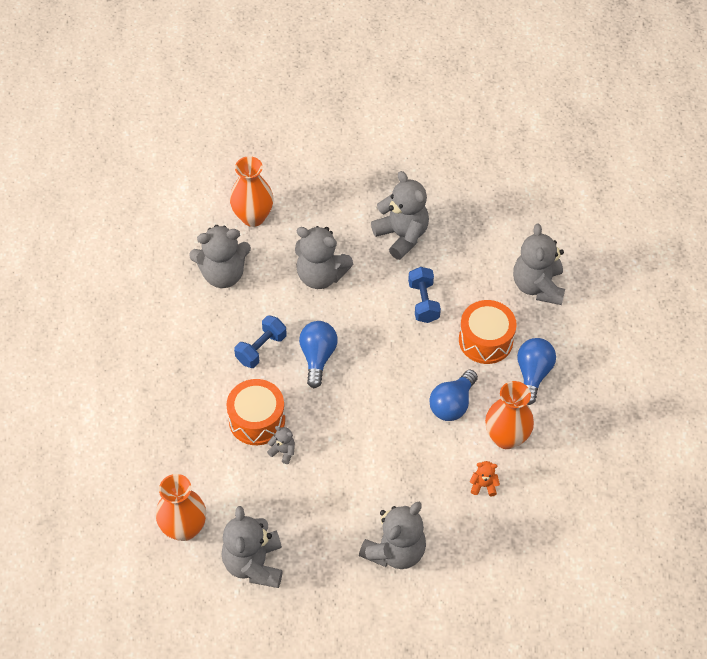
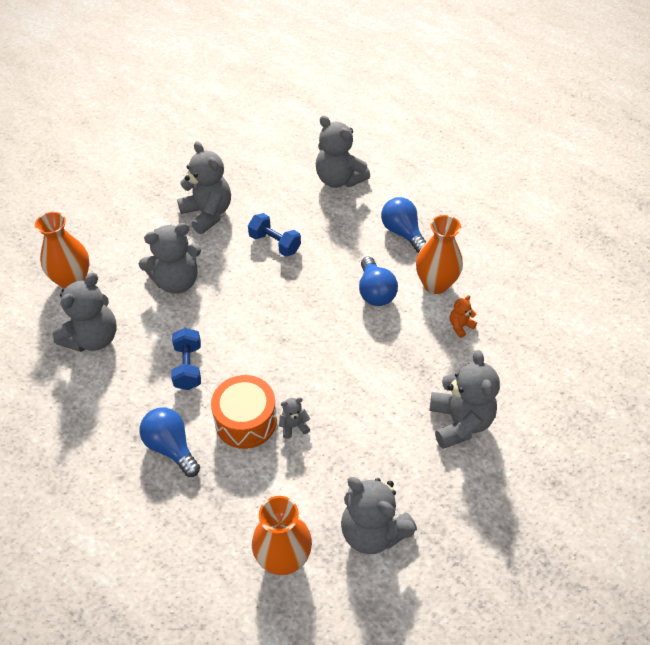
camera: 45 degrees left, 5 degrees down
(317, 357) = (240, 338): blue light bulb -> blue light bulb (171, 447)
(402, 236) = (208, 214): grey teddy bear -> grey teddy bear turned 45 degrees clockwise
(485, 340) = (346, 236): orange drum -> none

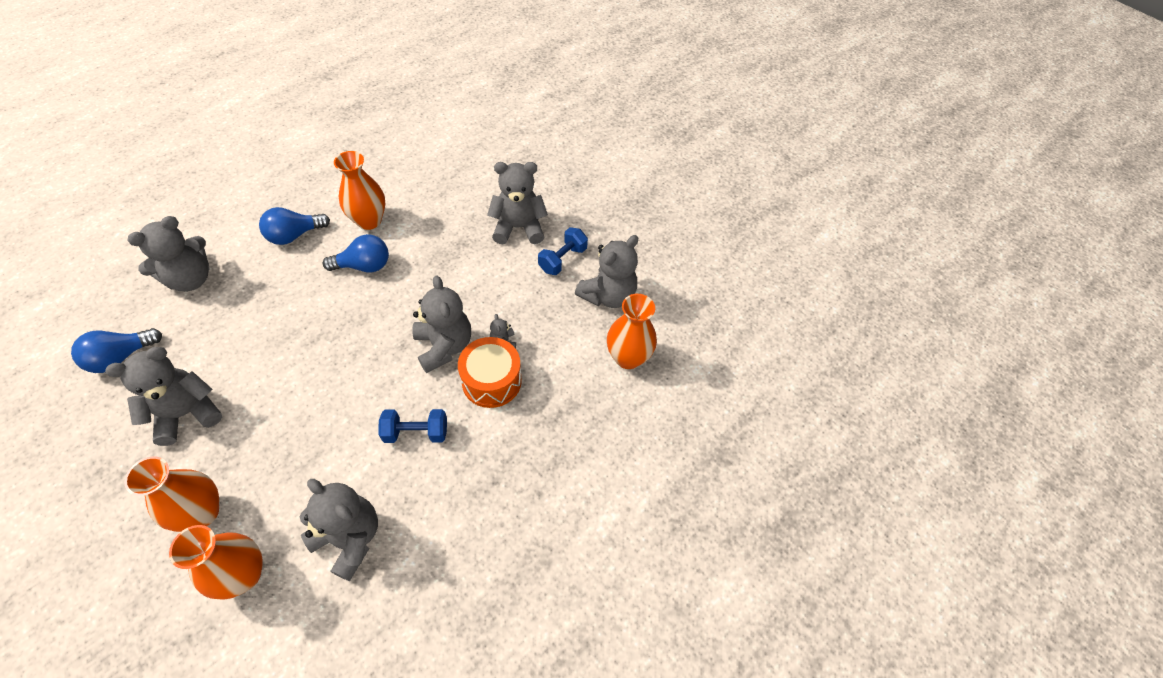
camera: 90 degrees left, 5 degrees up
(124, 245) = (202, 512): none -> orange vase
(171, 447) = (511, 447): blue light bulb -> blue light bulb (121, 357)
(176, 281) = (288, 447): grey teddy bear -> grey teddy bear (444, 346)
(275, 244) = (266, 345): blue dumbbell -> blue dumbbell (562, 259)
(460, 326) = (422, 211): orange teddy bear -> none

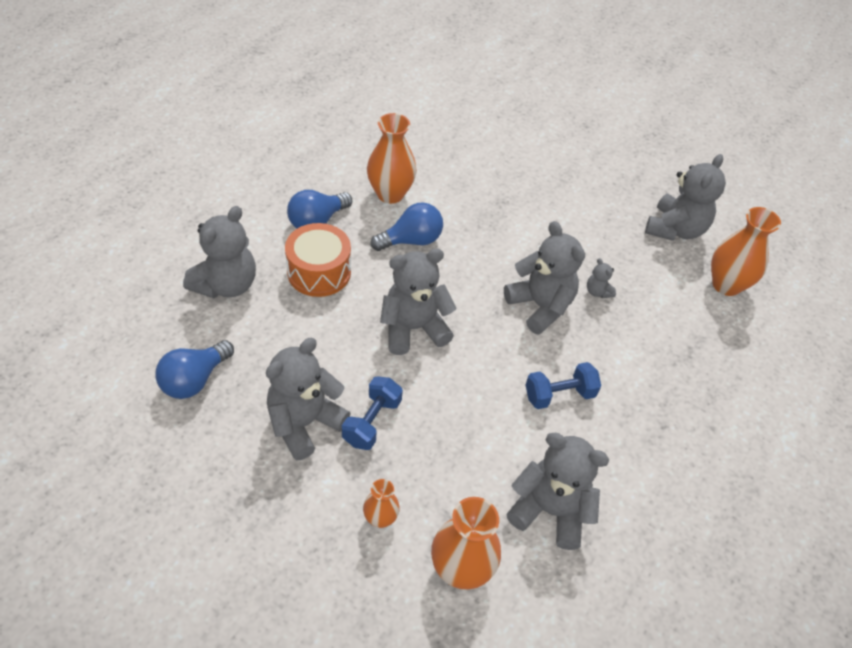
camera: 15 degrees left, 5 degrees down
(202, 512) = (380, 518): orange vase -> orange vase, size x0.55
(491, 381) = (606, 331): orange drum -> orange drum (319, 272)
(518, 228) = (550, 177): grey teddy bear -> grey teddy bear (413, 328)
(562, 259) = (612, 202): blue dumbbell -> blue dumbbell (372, 422)

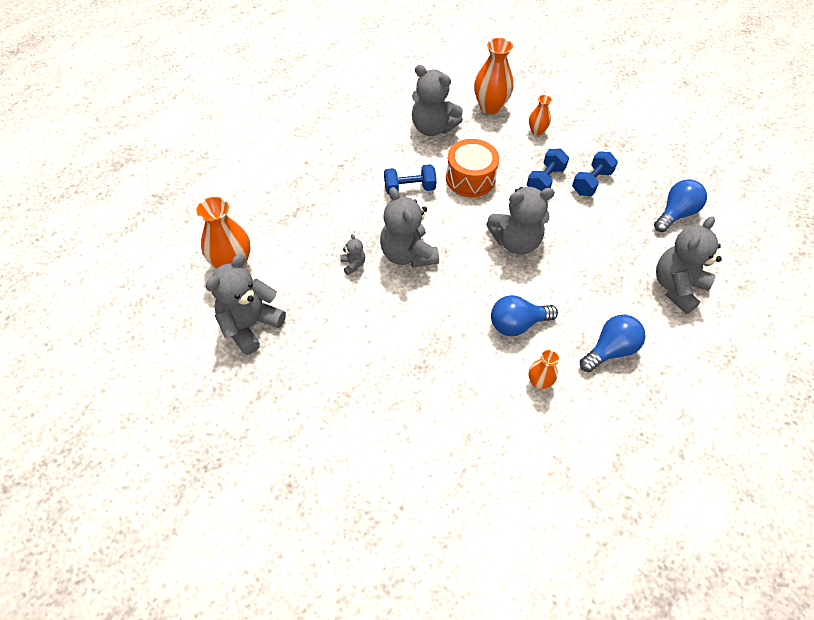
camera: 170 degrees left, 5 degrees up
(304, 423) = (591, 182): grey teddy bear -> blue dumbbell
(319, 272) = (599, 295): orange drum -> orange drum (470, 178)
(390, 194) = (539, 382): orange vase -> orange vase, size x0.55

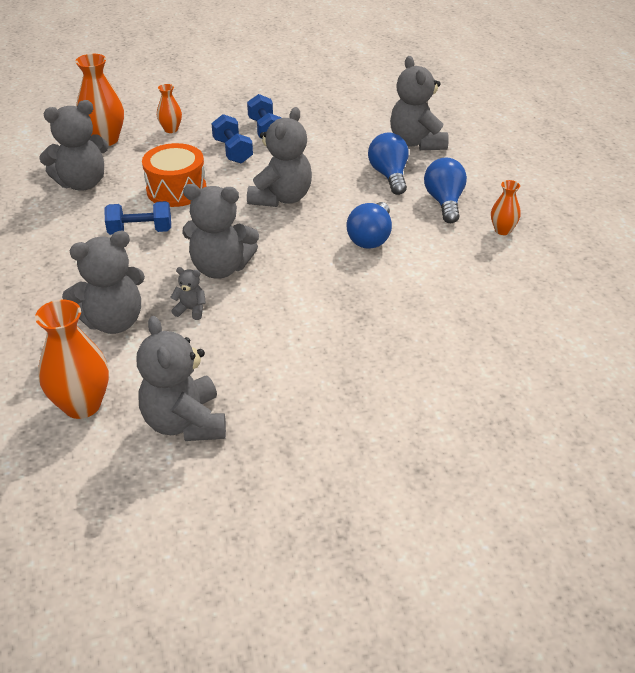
camera: 55 degrees left, 15 degrees down
(313, 232) = (113, 321): none -> grey teddy bear
(409, 188) = (140, 231): blue dumbbell -> blue dumbbell turned 60 degrees clockwise
(539, 382) = (441, 253): orange vase -> orange vase (502, 230)
(675, 214) = (346, 109): blue light bulb -> blue light bulb (389, 175)

